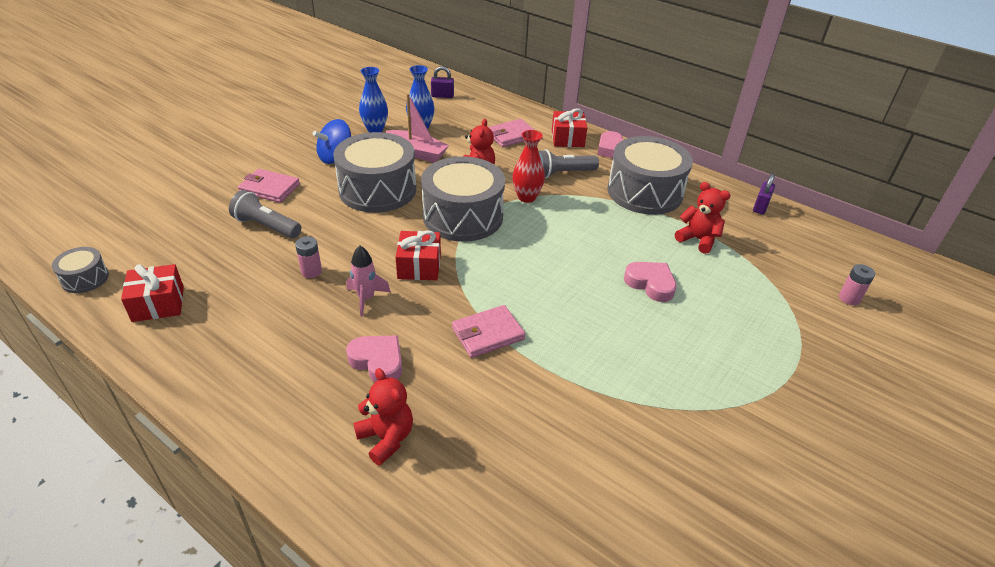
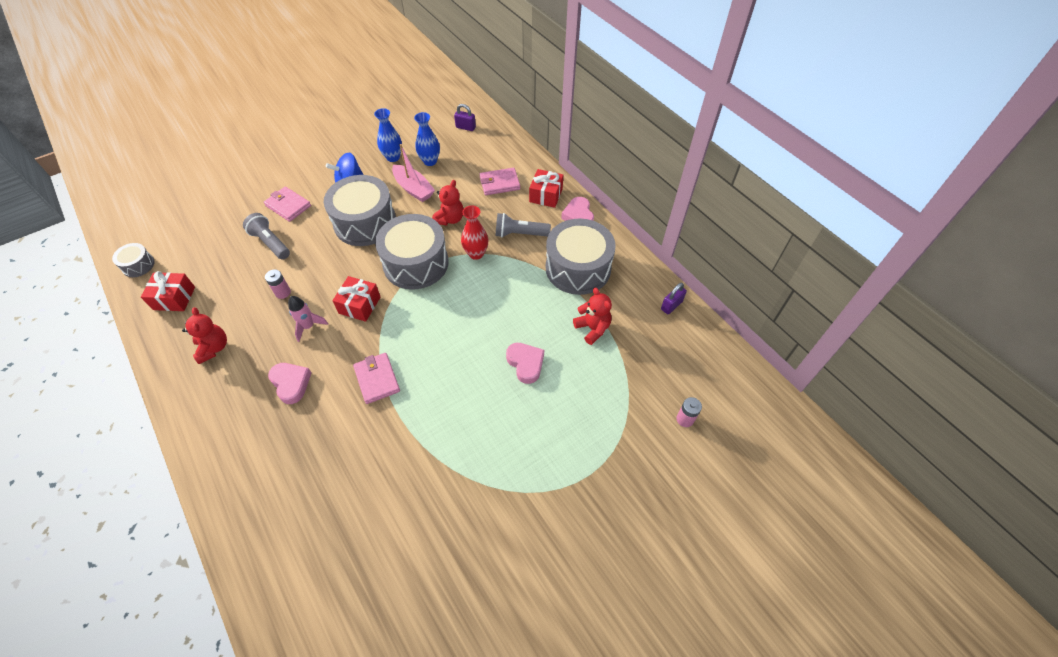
camera: 20 degrees right, 15 degrees up
(386, 438) = (267, 447): red teddy bear -> red teddy bear (213, 348)
(488, 334) = (377, 379): pink wallet -> pink wallet turned 75 degrees clockwise

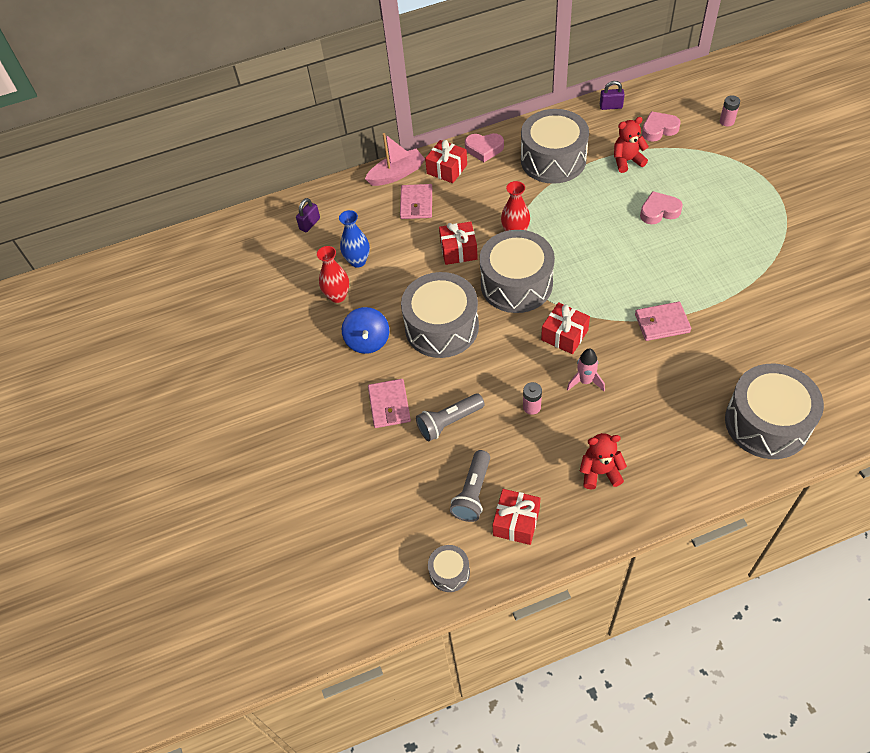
camera: 70 degrees left, 0 degrees up
(256, 480) = (767, 422): none -> grey drum
(288, 206) = (389, 405): pink wallet -> pink wallet turned 60 degrees counterclockwise
(291, 383) = (658, 396): pink heart -> pink heart (658, 129)
(393, 157) = (337, 296): blue vase -> red vase
(413, 189) = (400, 279): pink boat -> pink boat (396, 174)
(450, 219) = (458, 250): red teddy bear -> red gift
(520, 234) = (496, 196): grey flashlight -> grey flashlight (473, 492)
(671, 305) = (611, 106): purple padlock -> purple padlock turned 60 degrees counterclockwise

